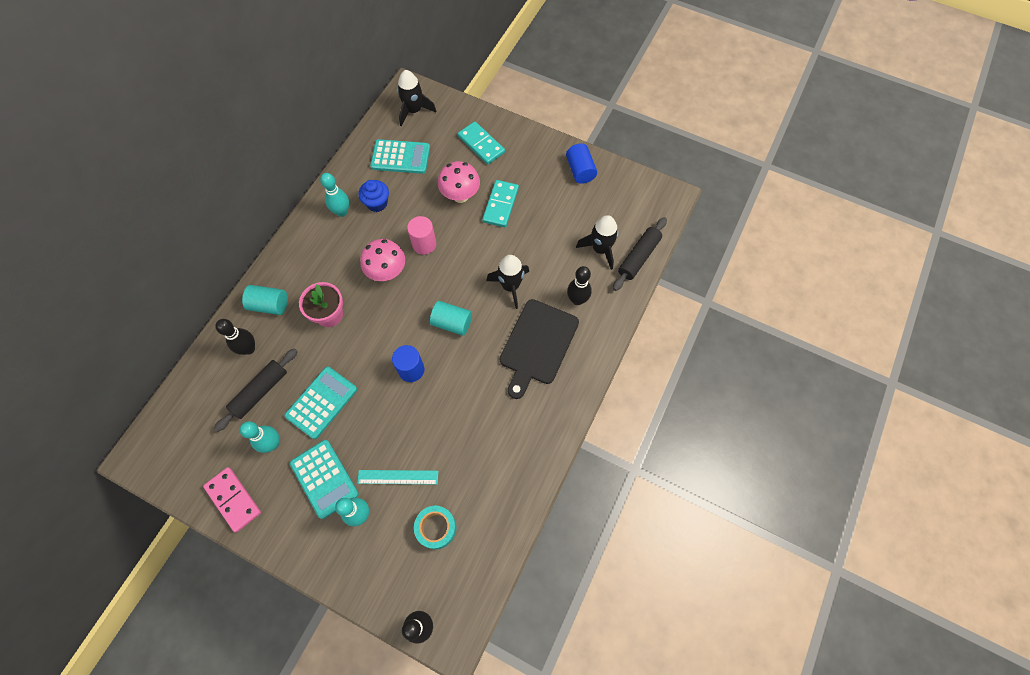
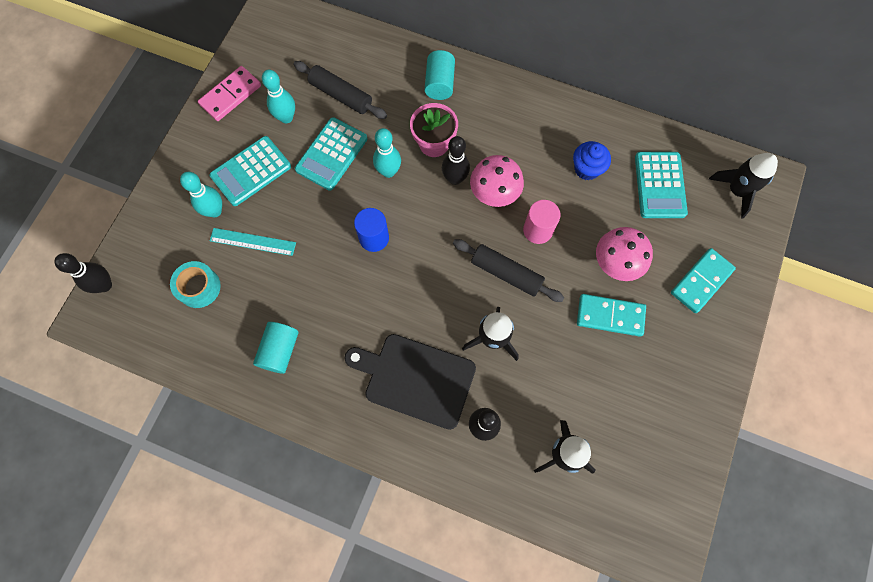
camera: 85 degrees right, 5 degrees up
(249, 349) = (387, 75): black bowling pin -> black bowling pin (455, 178)
(321, 402) = (331, 154): turquoise calculator -> turquoise calculator turned 90 degrees clockwise
(342, 212) = (568, 133): turquoise bowling pin -> turquoise bowling pin (388, 171)
(398, 477) = (253, 241): turquoise ruler -> turquoise ruler turned 75 degrees counterclockwise
(452, 323) = (435, 275): turquoise cylinder -> turquoise cylinder (280, 350)
(580, 170) = (686, 420): blue cylinder -> none
(638, 257) = (557, 510): black rolling pin -> black rolling pin (506, 273)

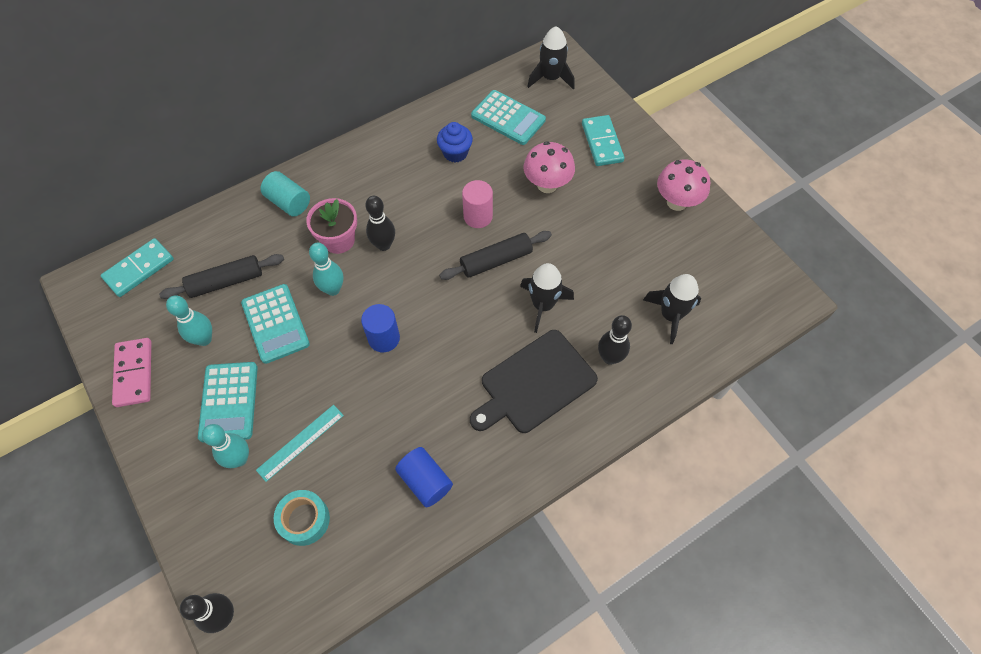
camera: 55 degrees left, 10 degrees down
(280, 350) = (425, 481): turquoise cylinder -> blue cylinder
(494, 194) = (422, 226): pink mushroom -> pink mushroom (677, 202)
(610, 316) = (585, 214): turquoise domino -> turquoise domino (139, 269)

